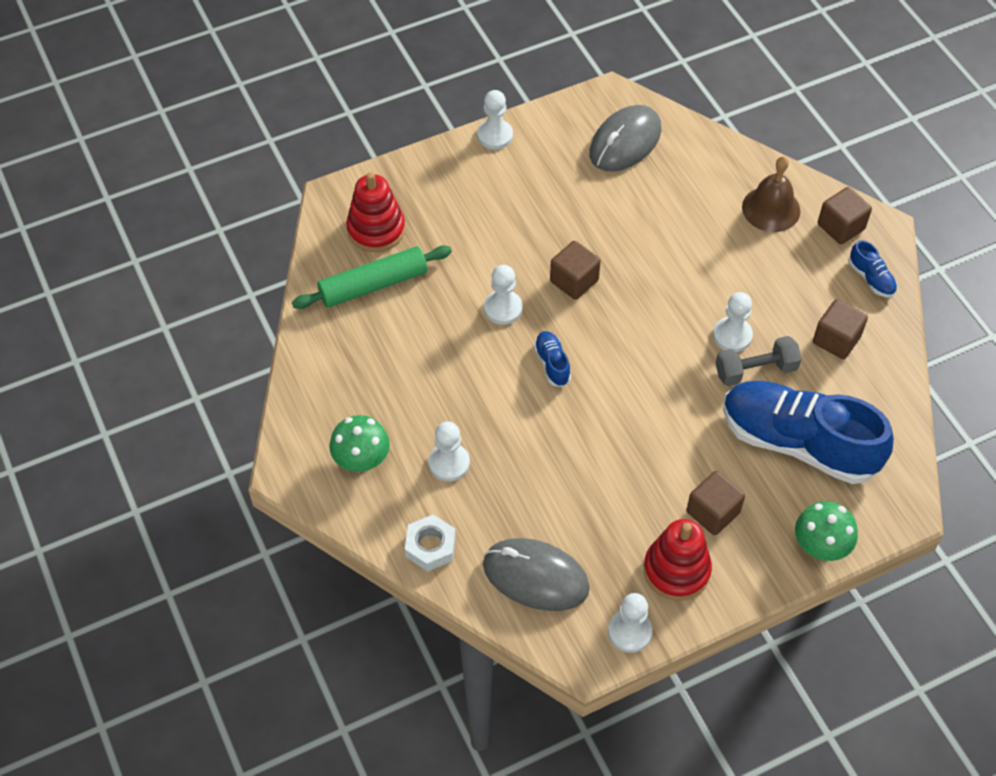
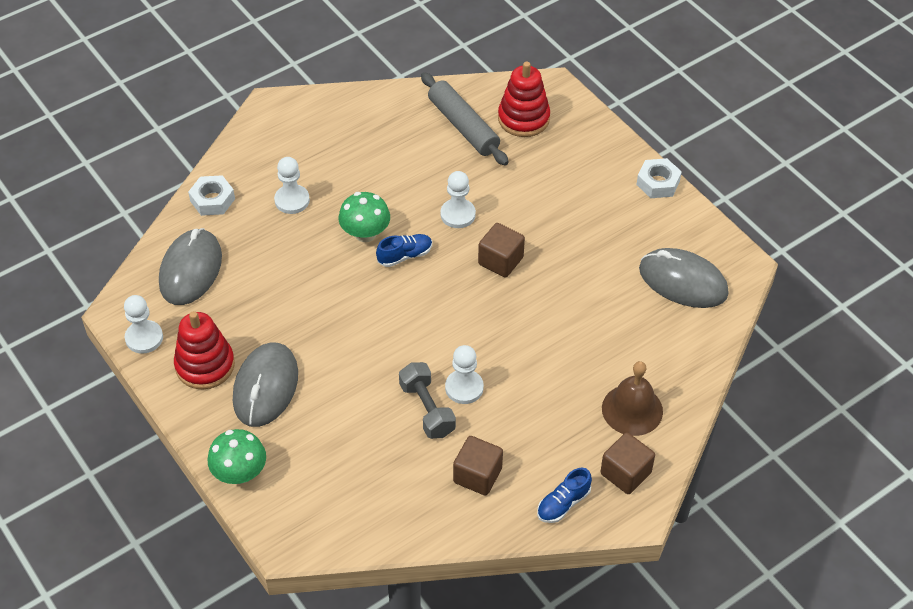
camera: 80 degrees right, 5 degrees down
(361, 459) = (288, 146): green mushroom -> green mushroom (365, 233)
(373, 285) = (463, 126): green rolling pin -> grey rolling pin
(495, 135) = (658, 183): white pawn -> white nut
(713, 512) = (266, 387): brown cube -> grey mouse
(798, 443) = (350, 449): blue shoe -> none

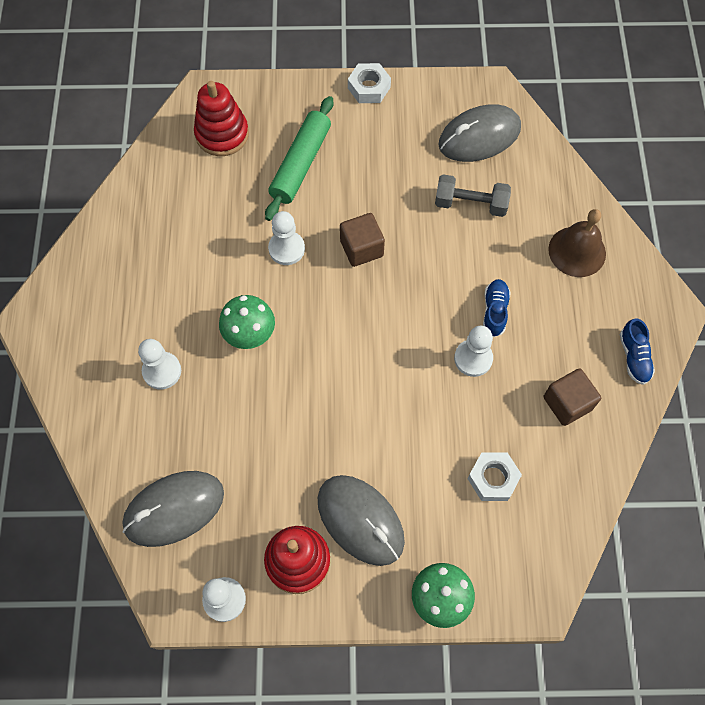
camera: 55 degrees left, 15 degrees up
(190, 270) = (174, 509): grey mouse -> grey mouse turned 75 degrees counterclockwise
(212, 200) = (104, 440): white nut -> white nut (493, 478)
(405, 256) = (299, 317): blue shoe -> blue shoe (494, 311)
(427, 409) = (475, 401): grey dumbbell -> grey dumbbell (470, 204)
(463, 126) = (192, 183): grey rolling pin -> none
(542, 180) = (301, 164): none -> green rolling pin
(625, 473) = (633, 295): brown cube -> none

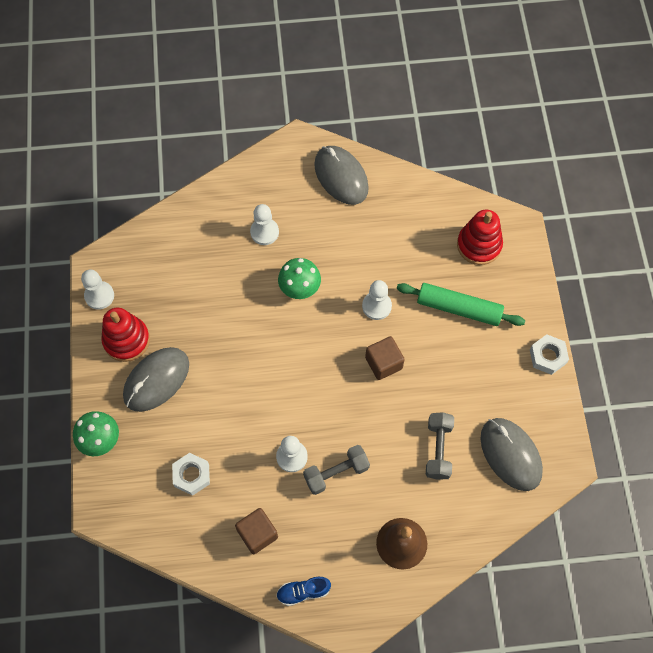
camera: 85 degrees right, 0 degrees up
(174, 509) = (161, 255): grey mouse -> grey mouse (341, 177)
(494, 311) = (336, 473): blue shoe -> grey dumbbell

